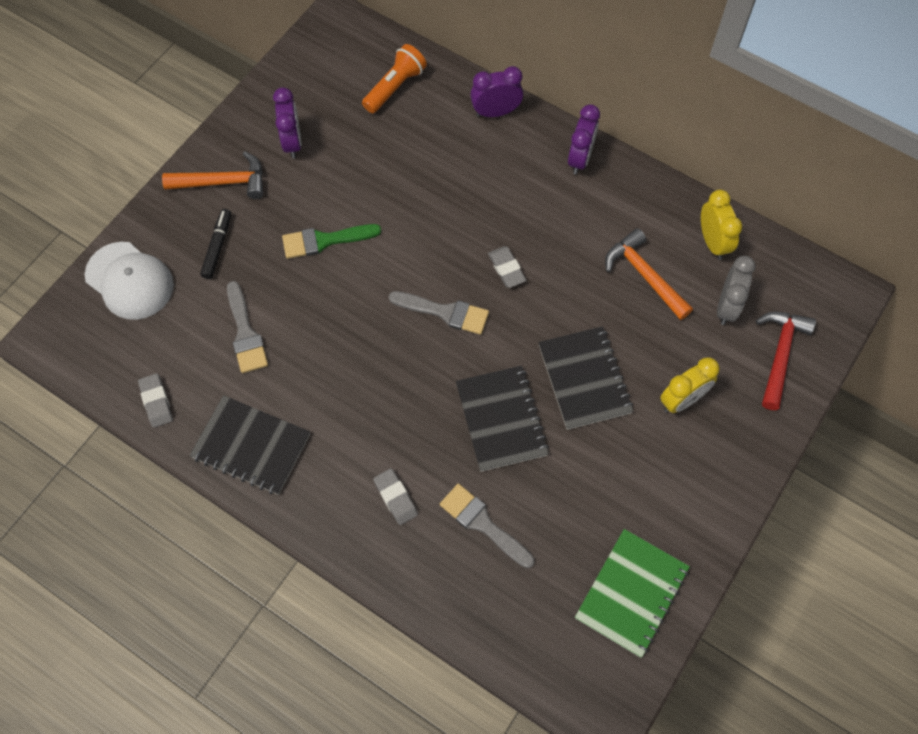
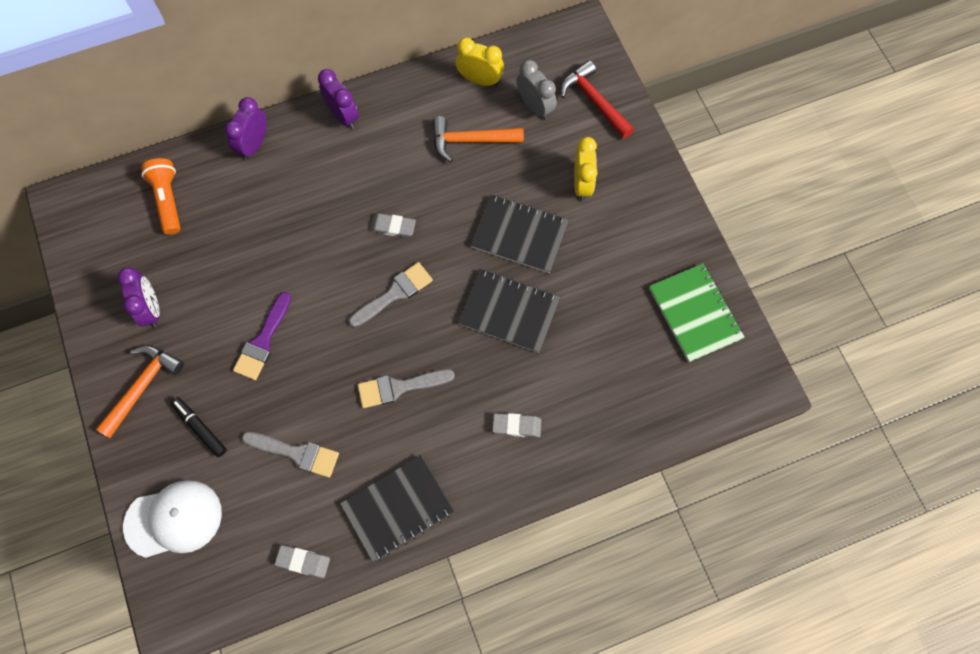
camera: 55 degrees left, 5 degrees up
(292, 142) = (151, 309): purple clock -> purple clock turned 45 degrees clockwise
(324, 241) = (263, 341): green brush -> purple brush
(483, 523) = (579, 377): grey brush -> grey brush (399, 387)

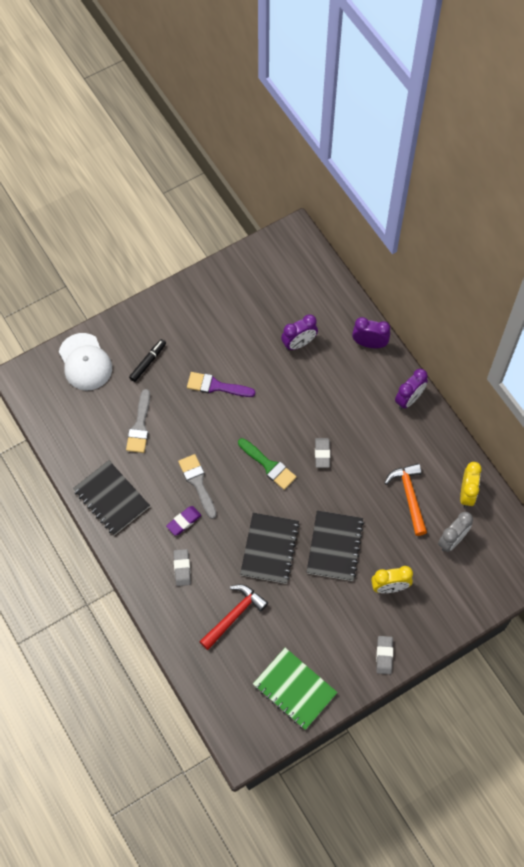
camera: 80 degrees right, 5 degrees down
(143, 387) = (170, 320): orange hammer -> none
(151, 309) = (227, 310): purple clock -> purple clock (299, 343)
(168, 200) = (311, 298): orange flashlight -> none
(303, 561) = (68, 446): grey eraser -> grey eraser (384, 655)
(394, 293) = (269, 465): grey brush -> green brush
(451, 414) = (184, 521): none -> purple eraser
(594, 101) = (469, 586): red hammer -> red hammer (234, 615)
(695, 313) = (294, 689): green notebook -> green notebook turned 75 degrees clockwise

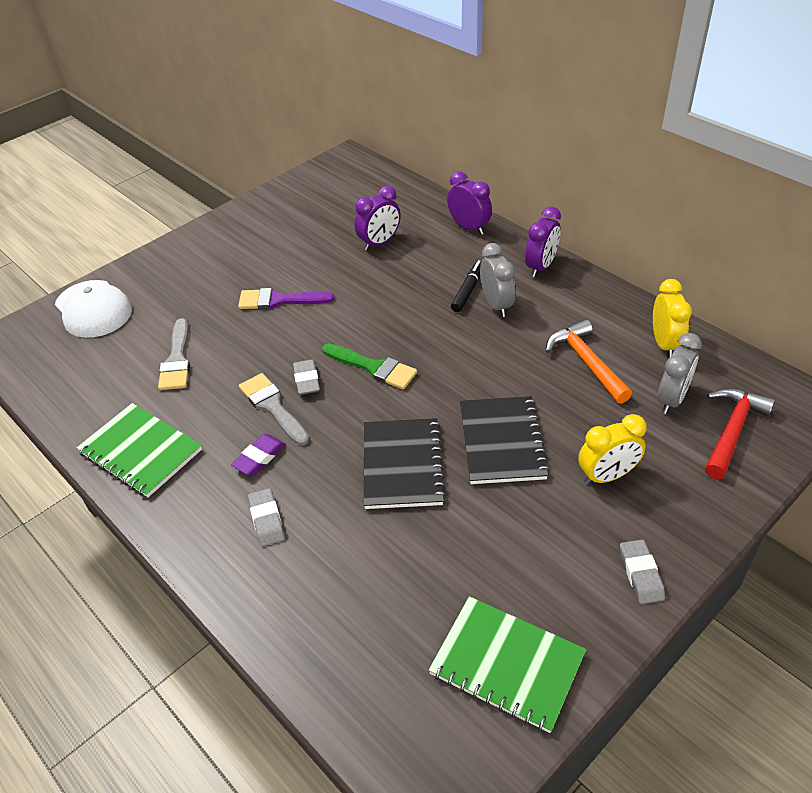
camera: 10 degrees left, 20 degrees down
(111, 498) = (140, 451): black notebook -> green notebook
(148, 362) = (181, 294): black marker -> black marker (468, 290)
(234, 615) = (368, 569): red hammer -> red hammer (732, 431)
(322, 454) = (445, 341): grey eraser -> grey eraser (306, 380)
(366, 429) = (496, 305): none -> grey clock
(369, 343) = (469, 227): purple clock -> purple clock turned 45 degrees clockwise

